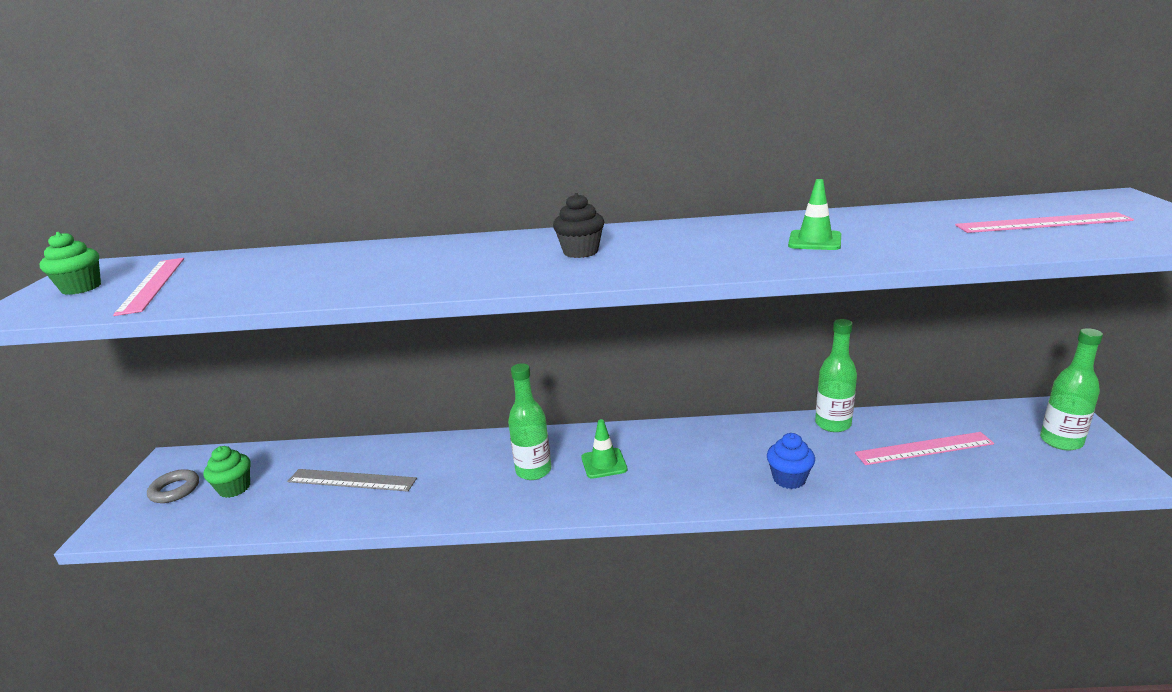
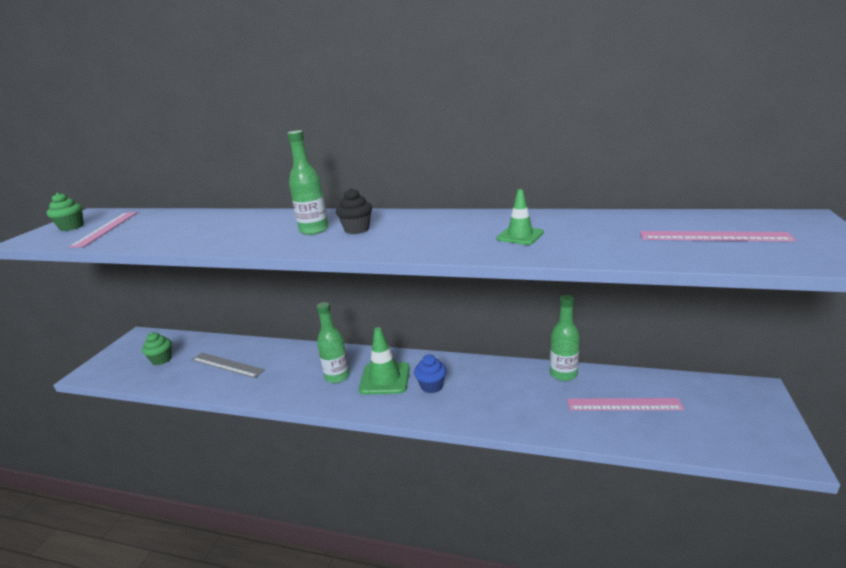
camera: 15 degrees right, 0 degrees up
(175, 490) = (131, 355): grey ring -> none
(604, 463) = (385, 378): green traffic cone -> green traffic cone, size x1.61
(789, 479) = (506, 411): blue cupcake -> blue cupcake (431, 386)
(1061, 441) = (744, 417): green bottle -> green bottle (314, 230)

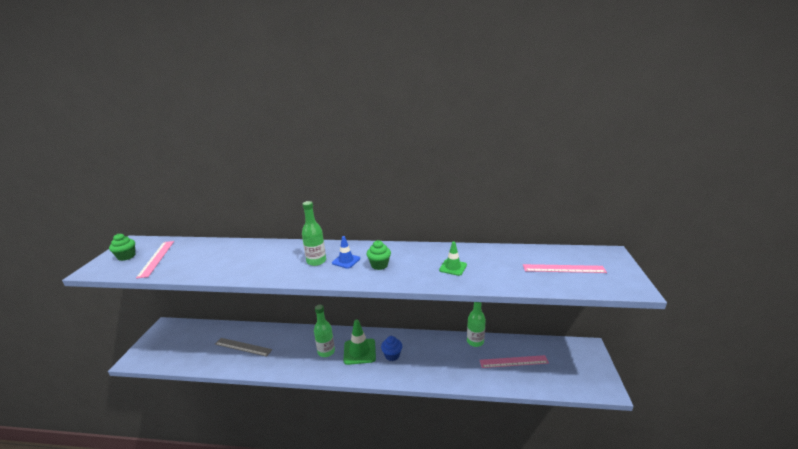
camera: 10 degrees left, 0 degrees up
(162, 359) = (190, 345): green cupcake -> green cupcake (379, 265)
(357, 229) = (346, 261): black cupcake -> blue traffic cone

